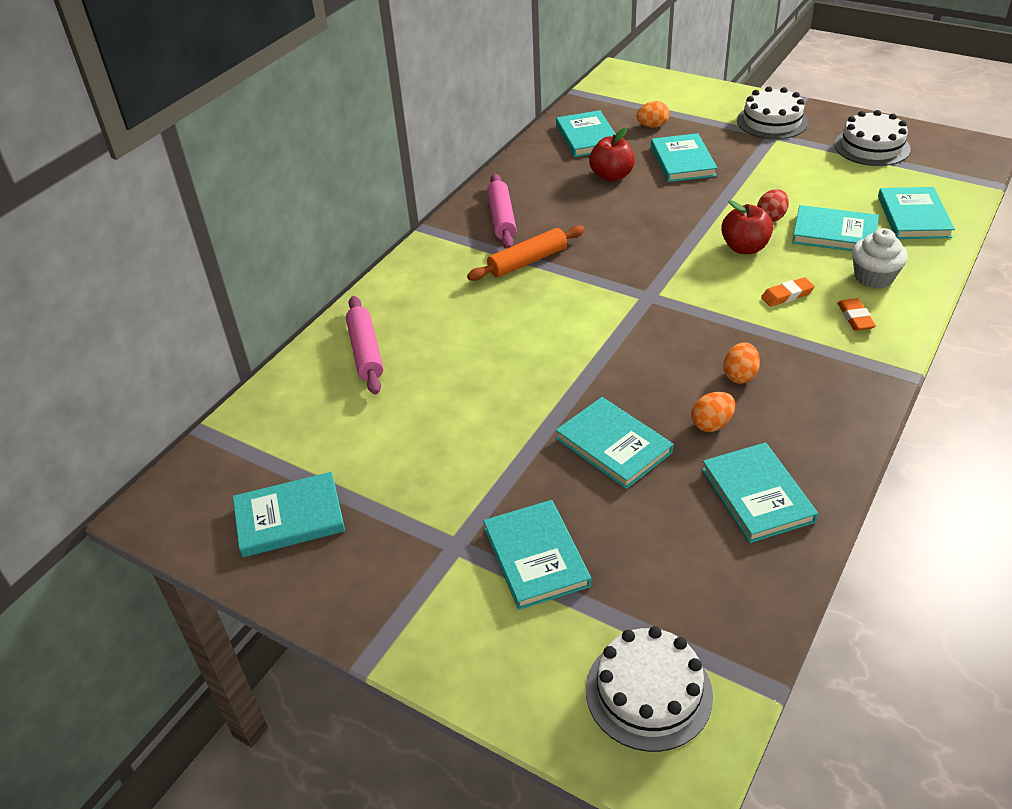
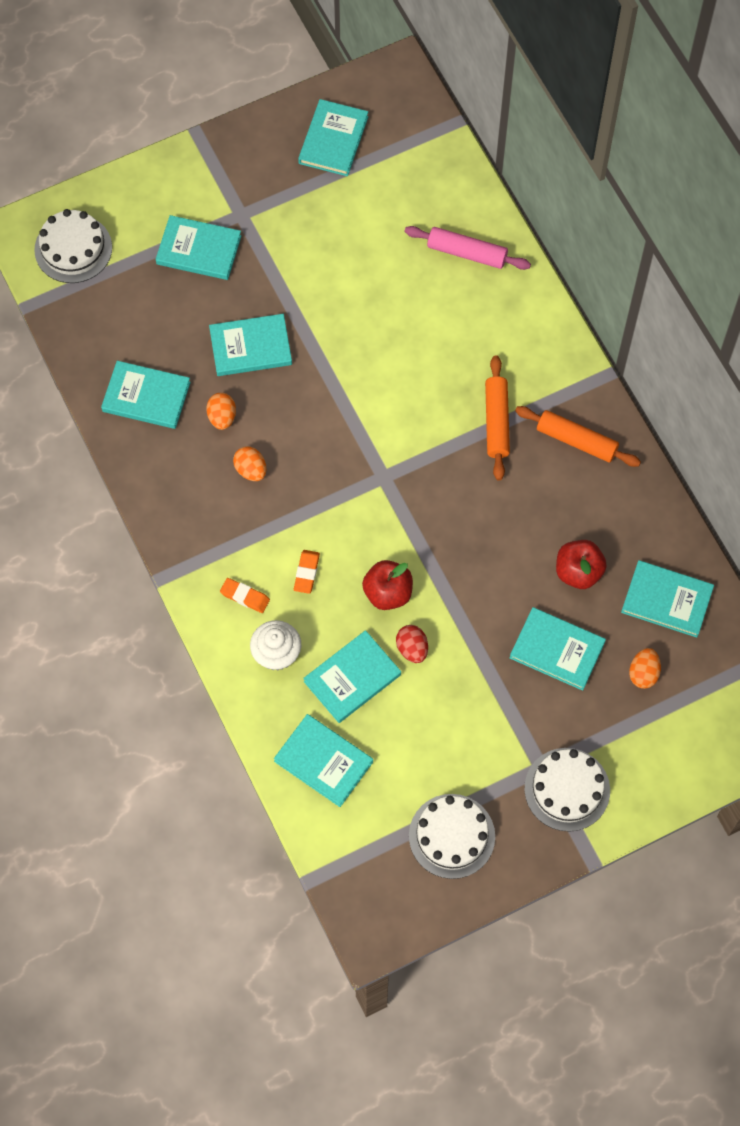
camera: 120 degrees right, 25 degrees up
(502, 218) = (576, 441): pink rolling pin -> orange rolling pin

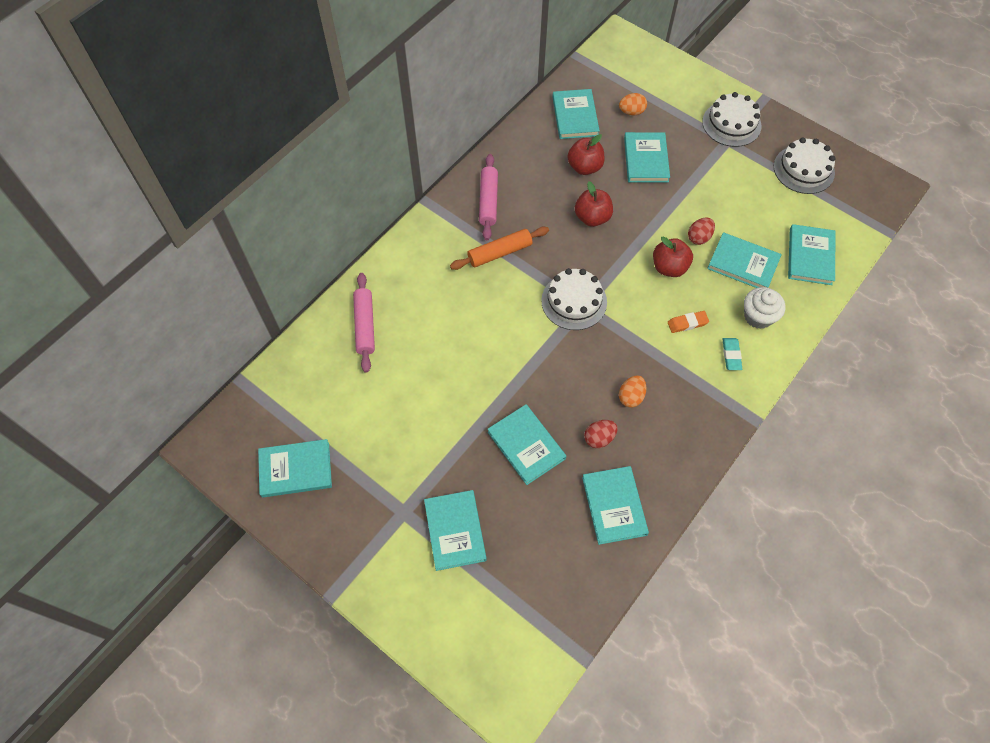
camera: 115 degrees left, 5 degrees down
(73, 248) = (505, 645): white cake -> white cake (574, 301)
(222, 417) = (599, 438): orange egg -> red egg
(245, 597) = (731, 355): orange eraser -> turquoise eraser
(498, 543) = (592, 217): none -> red apple
(576, 441) = (488, 201): orange rolling pin -> pink rolling pin

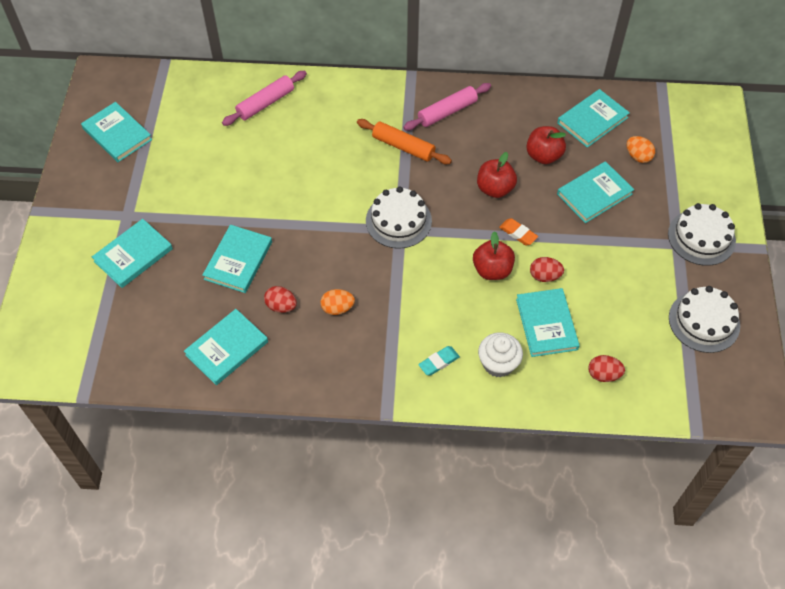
camera: 55 degrees right, 5 degrees down
(687, 323) = (445, 312): orange eraser -> orange eraser (518, 233)
(810, 256) = (603, 374): turquoise book -> red egg

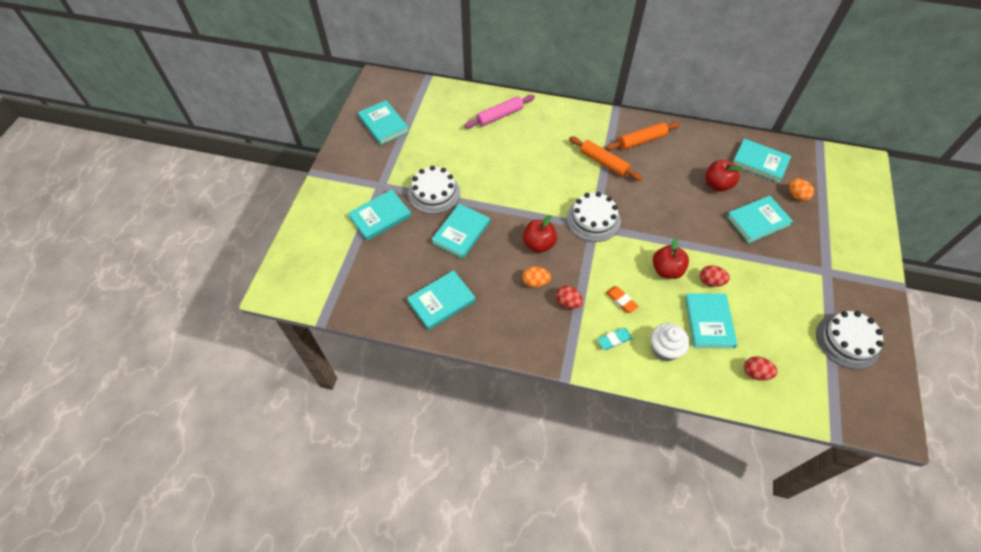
camera: 10 degrees right, 0 degrees up
(281, 306) = (490, 274): red egg -> red egg (568, 302)
(447, 112) = (642, 140): pink rolling pin -> orange rolling pin
(495, 189) = (675, 205): red apple -> red apple (538, 244)
(518, 233) = (691, 243): orange eraser -> orange eraser (621, 300)
(592, 120) = (760, 162): turquoise book -> turquoise book turned 60 degrees clockwise
(701, 237) = (848, 269): white cake -> white cake (434, 193)

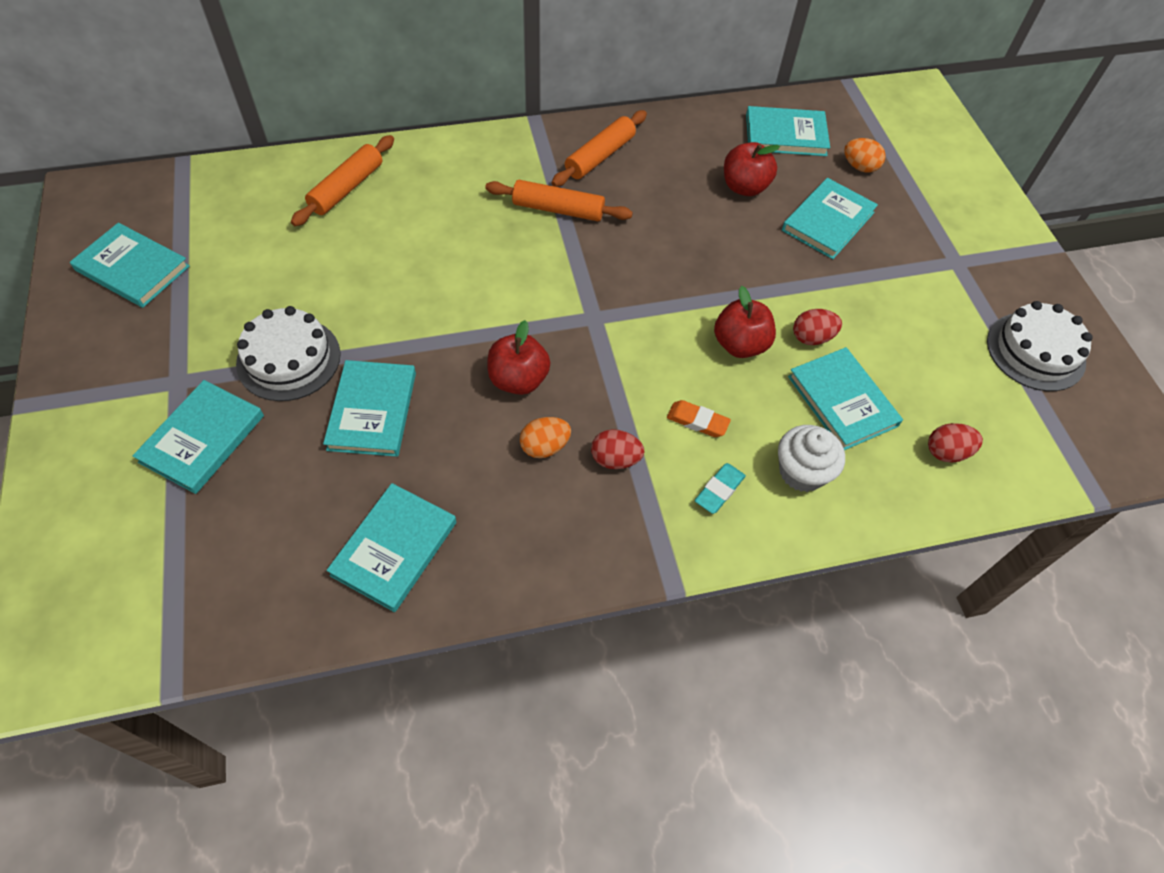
camera: 30 degrees left, 0 degrees up
(499, 116) = (346, 188): pink rolling pin -> orange rolling pin
(593, 219) = (587, 306): white cake -> none

